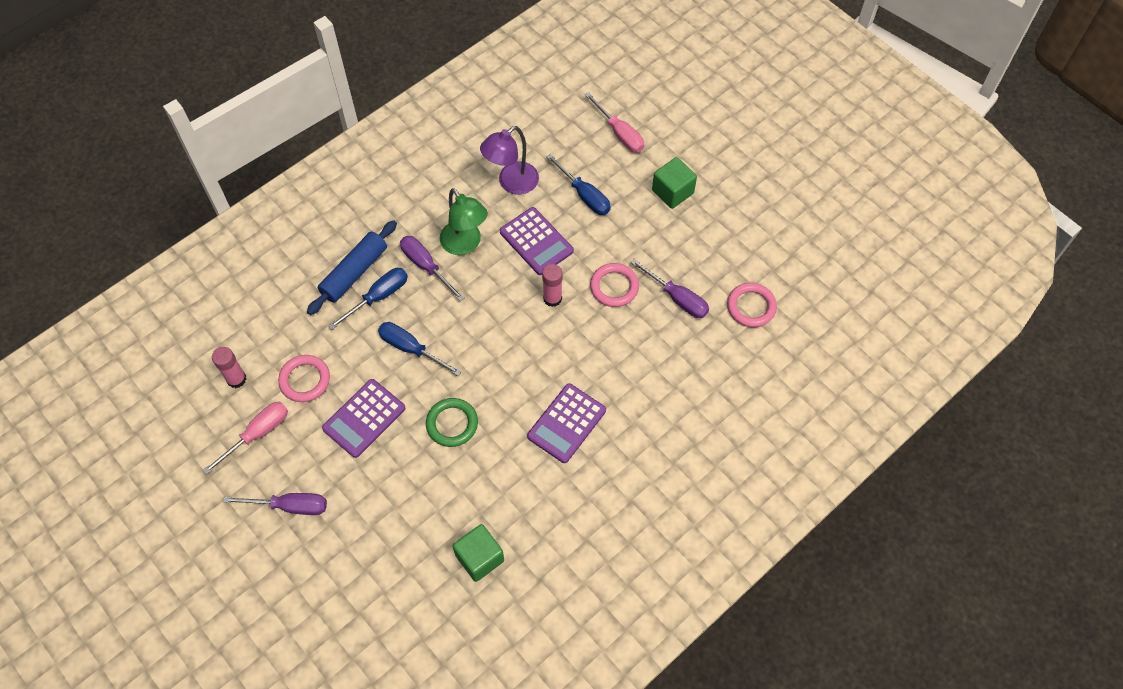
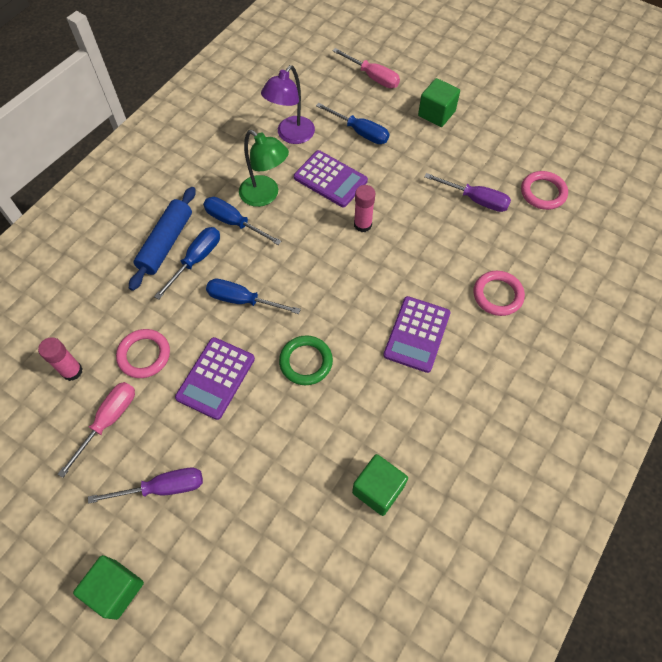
camera: 15 degrees left, 0 degrees up
(228, 581) = (116, 589): none -> green cube
(426, 266) = (234, 222): purple screwdriver -> blue screwdriver
(614, 287) = (415, 202): pink ring -> pink ring (497, 295)

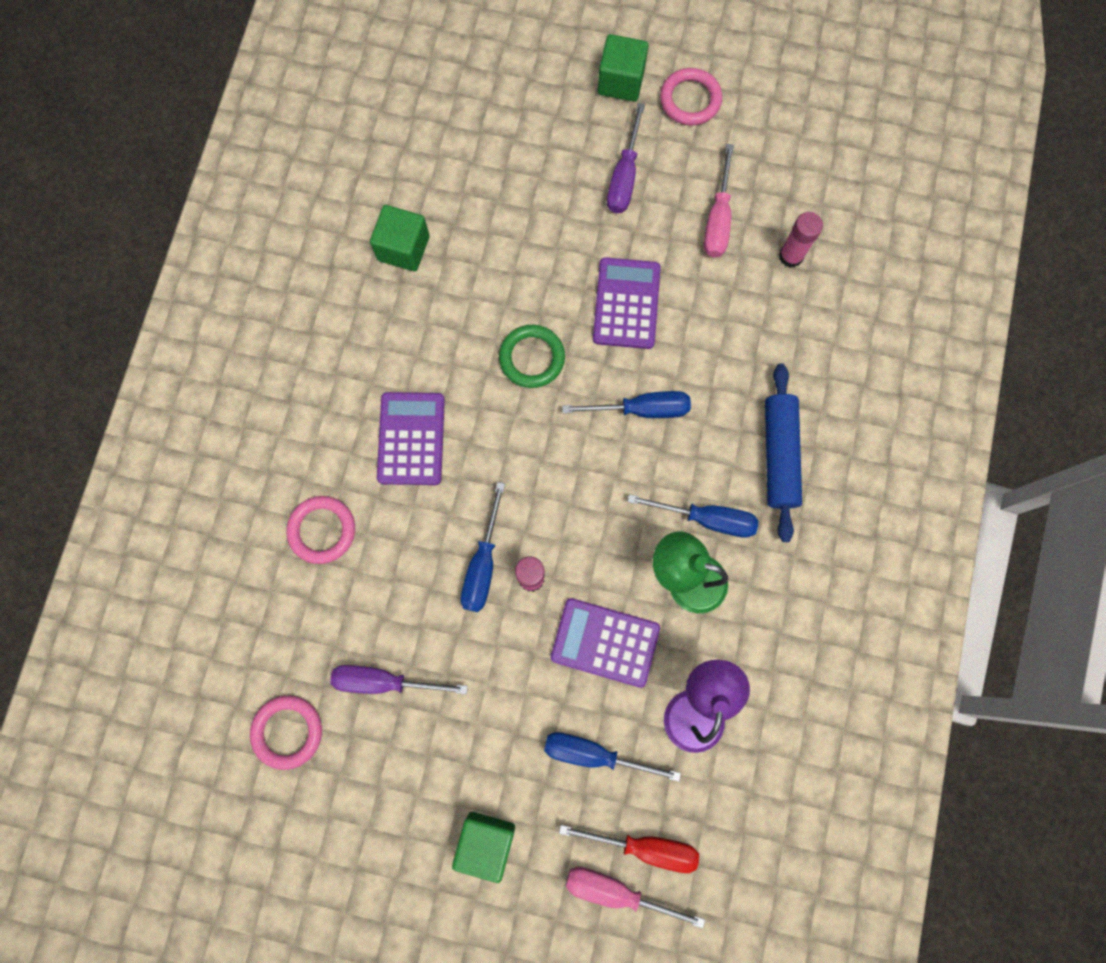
camera: 160 degrees right, 15 degrees up
(144, 355) = (721, 301): pink ring -> pink ring (690, 100)
(163, 487) = (624, 176): purple screwdriver -> purple screwdriver turned 45 degrees counterclockwise
(196, 260) = (727, 444): blue screwdriver -> blue screwdriver (483, 564)
(349, 89) = (644, 846): none -> red screwdriver

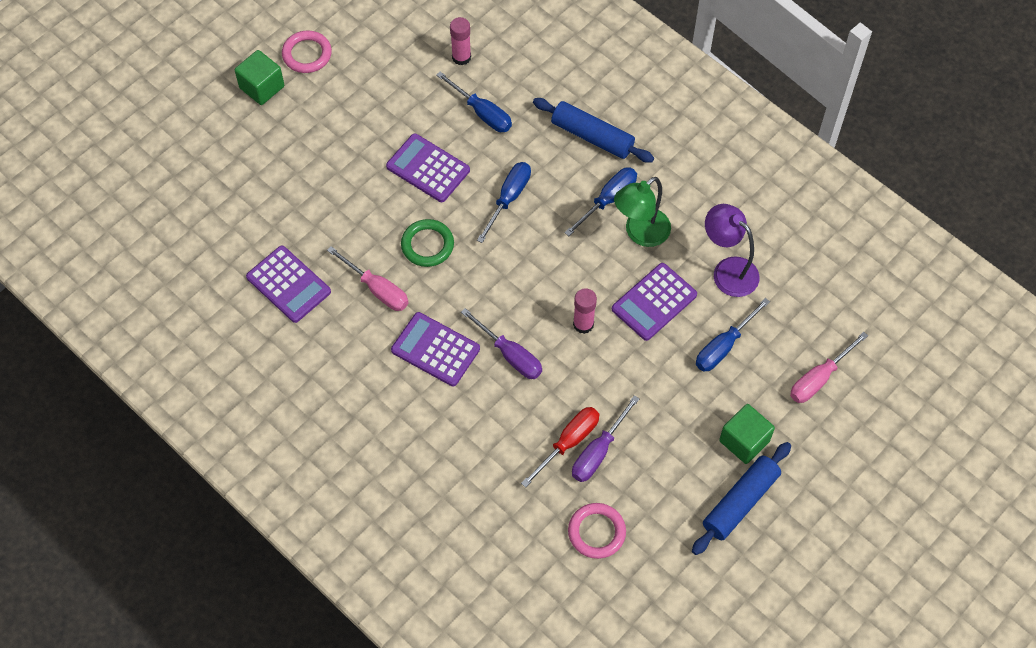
camera: 60 degrees left, 15 degrees down
(322, 530) = (465, 440): pink ring -> none
(403, 248) = (288, 284): green cube -> purple calculator
(407, 877) = (740, 502): none -> blue rolling pin
(483, 564) = (554, 349): blue screwdriver -> blue screwdriver (482, 113)
(624, 176) = (334, 122): purple screwdriver -> purple screwdriver (510, 355)
(644, 846) = (800, 347): red screwdriver -> red screwdriver (568, 442)
(718, 219) = (405, 84): pink screwdriver -> pink screwdriver (377, 289)

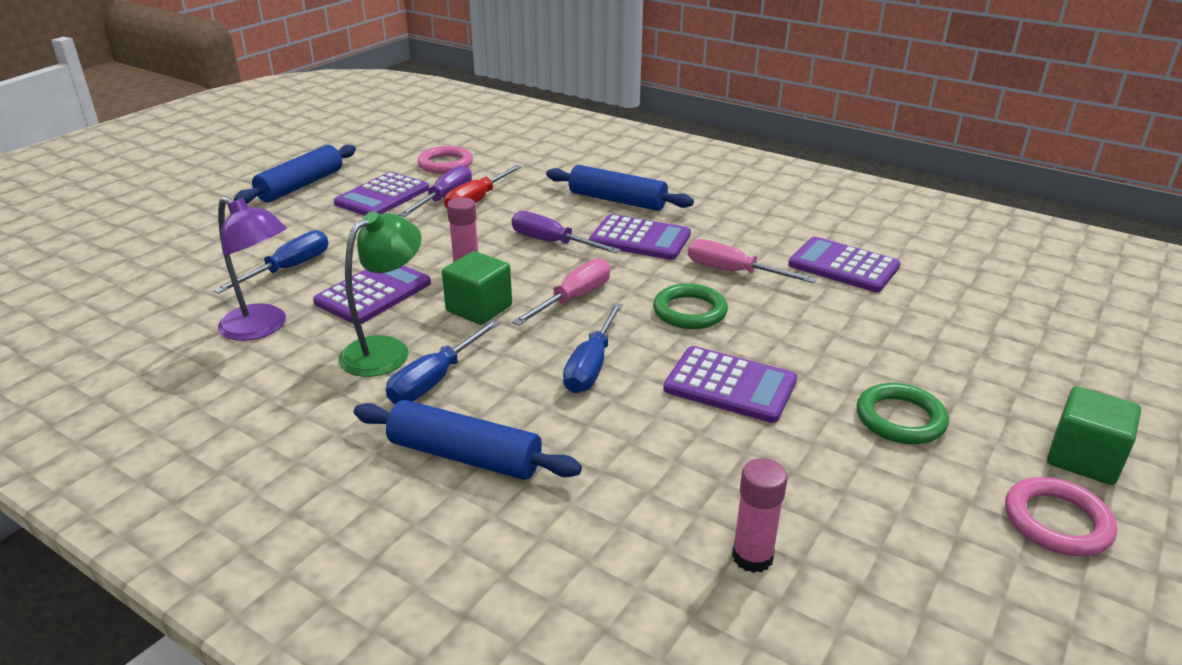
camera: 170 degrees right, 30 degrees down
(341, 128) = (900, 419): none -> green ring
(437, 422) = (617, 200): none -> blue rolling pin
(482, 113) = (672, 467): blue screwdriver -> none
(658, 465) = (382, 196): none -> purple calculator
(744, 441) = (285, 215): green cube -> green cube (479, 308)
(819, 378) = (176, 257): pink screwdriver -> pink screwdriver (573, 299)

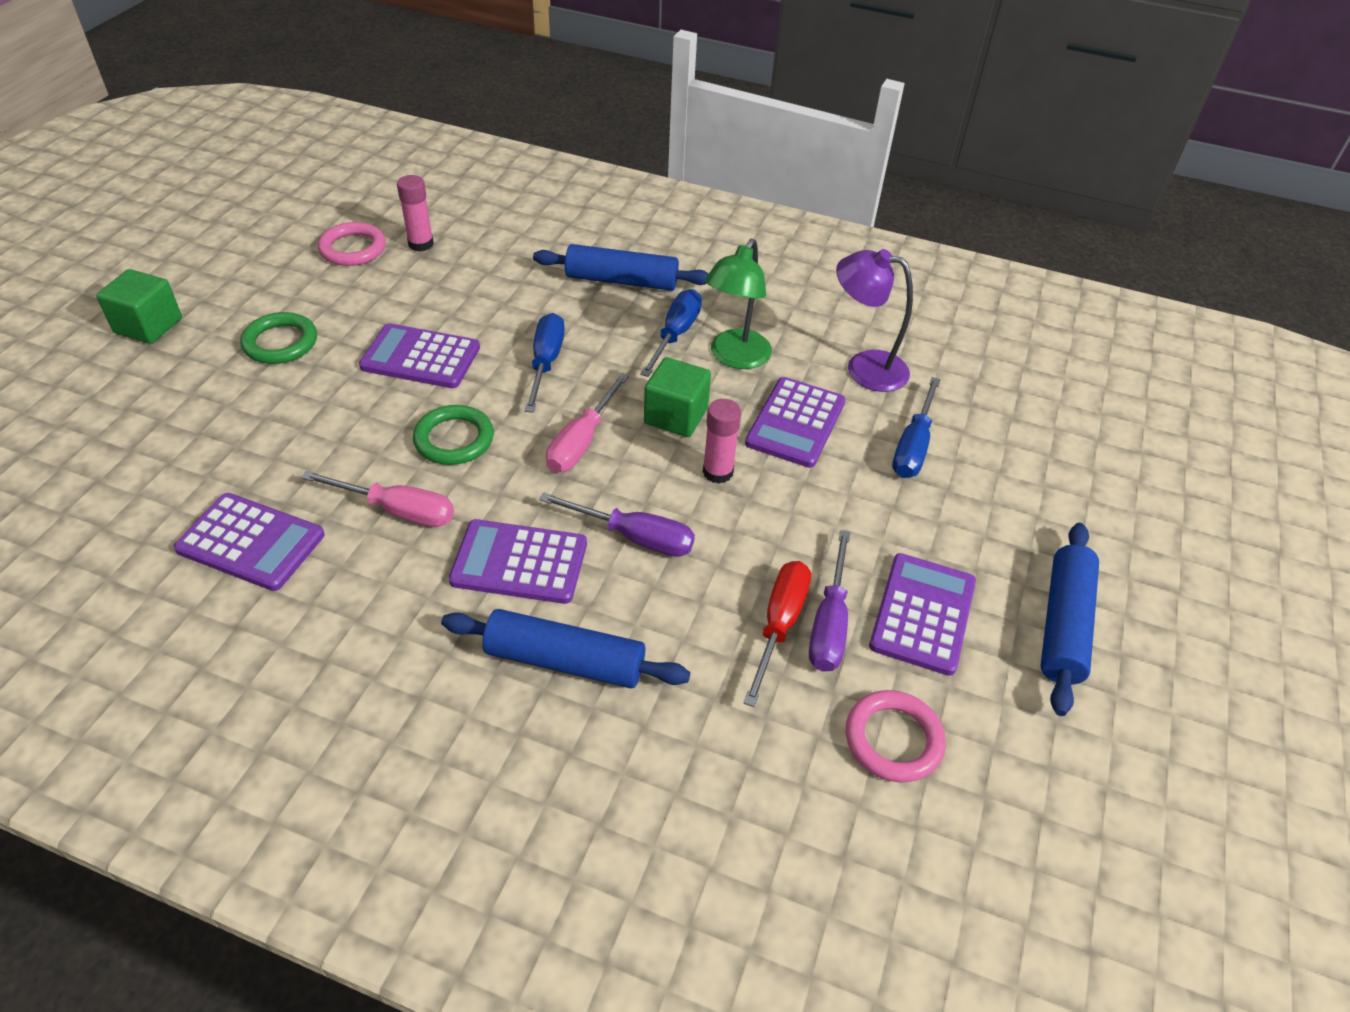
camera: 165 degrees right, 15 degrees up
(1057, 522) = (207, 281): pink ring -> pink ring (353, 249)

